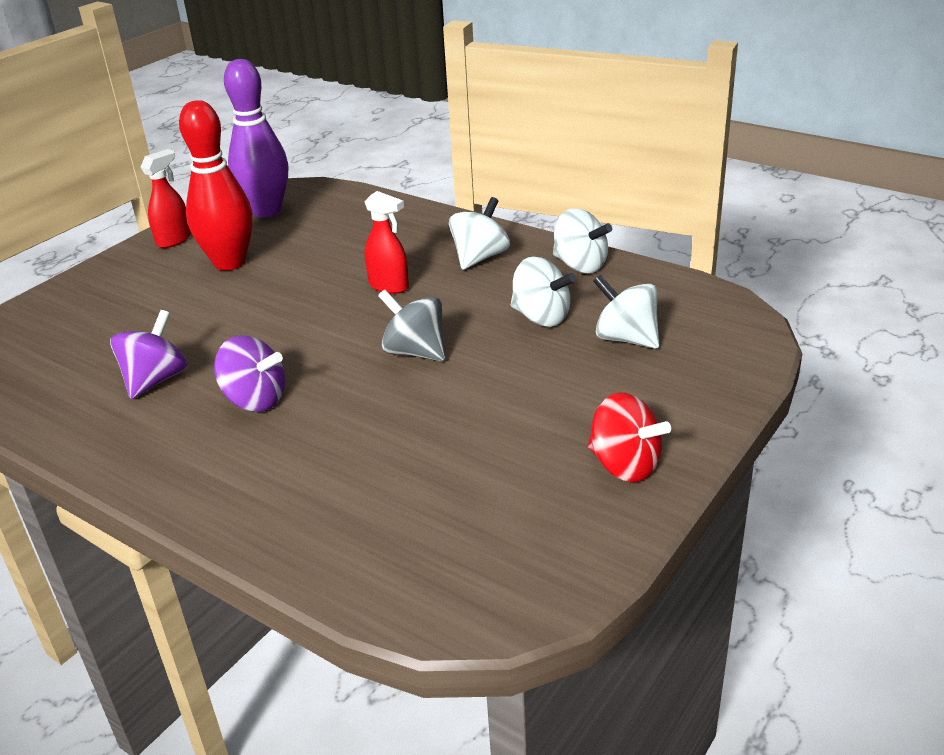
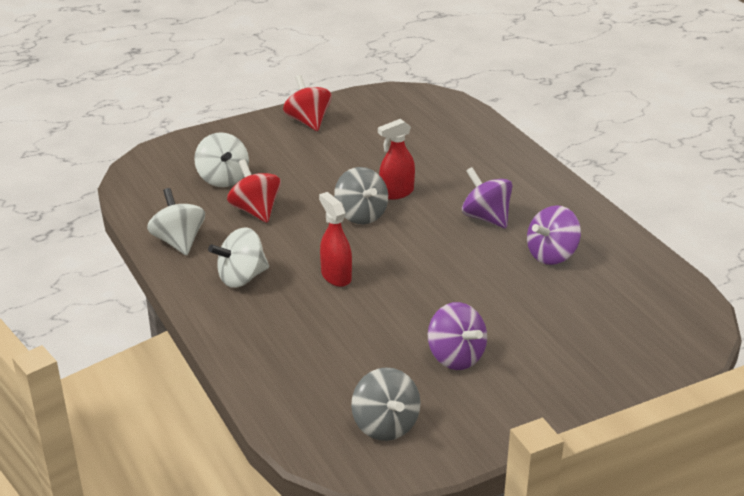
camera: 155 degrees left, 0 degrees up
(174, 240) = (501, 416): red spray bottle -> red spray bottle (396, 193)
(230, 263) = (456, 357): red bowling pin -> purple spinning top
(266, 211) = (385, 425): purple bowling pin -> grey spinning top
(541, 317) = (255, 211): white spinning top -> red spinning top

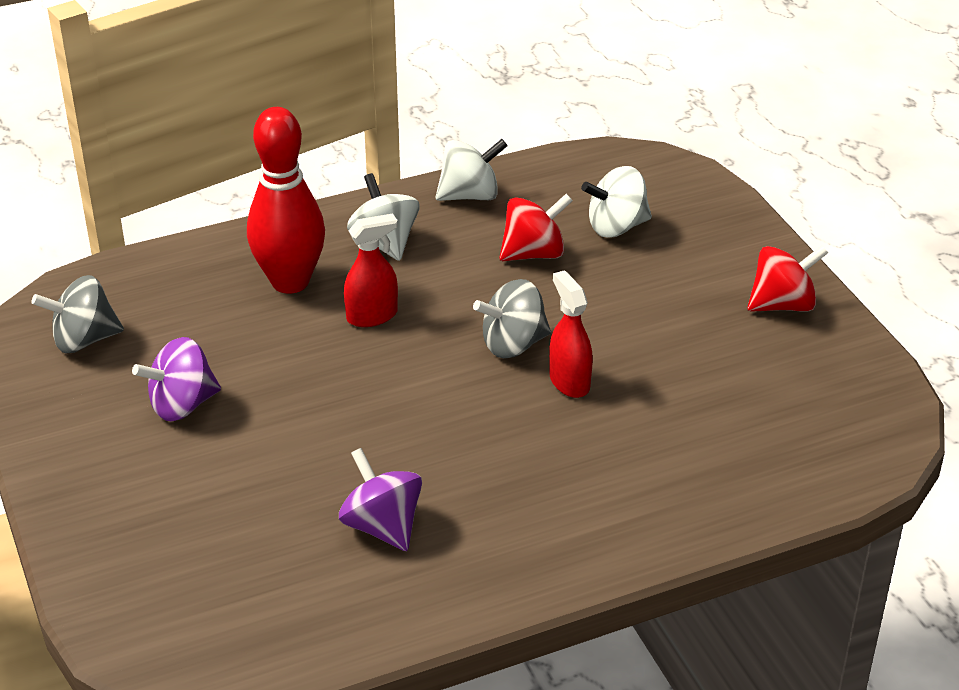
camera: 95 degrees right, 5 degrees up
(296, 320) = (290, 282): none -> red bowling pin
(486, 218) = (492, 468): purple spinning top -> none

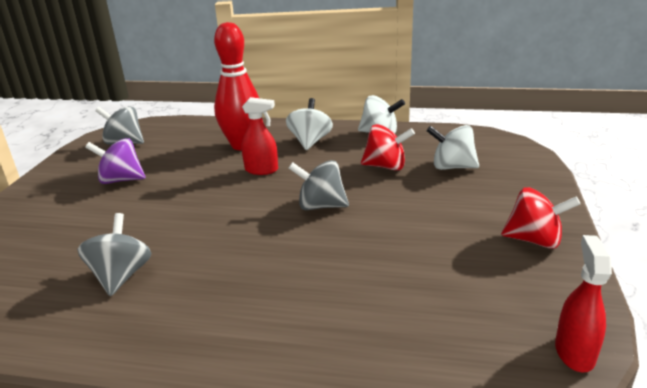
camera: 35 degrees right, 10 degrees down
(382, 526) = (121, 276): purple spinning top -> grey spinning top
(569, 382) = (331, 236): red spray bottle -> red spray bottle (574, 352)

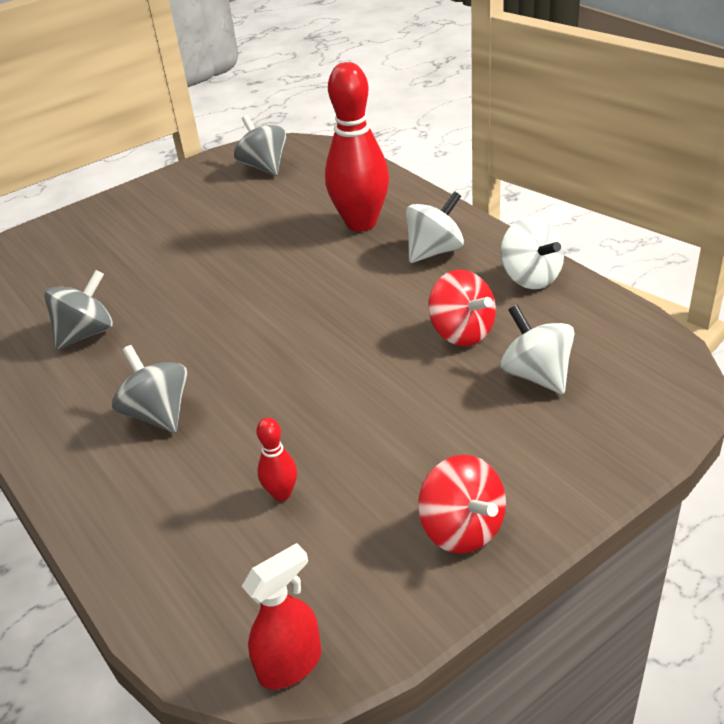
camera: 45 degrees right, 10 degrees up
(121, 180) = (206, 218): purple spinning top -> none
(262, 170) = (333, 269): red spray bottle -> none
(320, 206) = (322, 349): grey spinning top -> grey spinning top (158, 413)
(420, 280) = (282, 493): none -> red bowling pin

